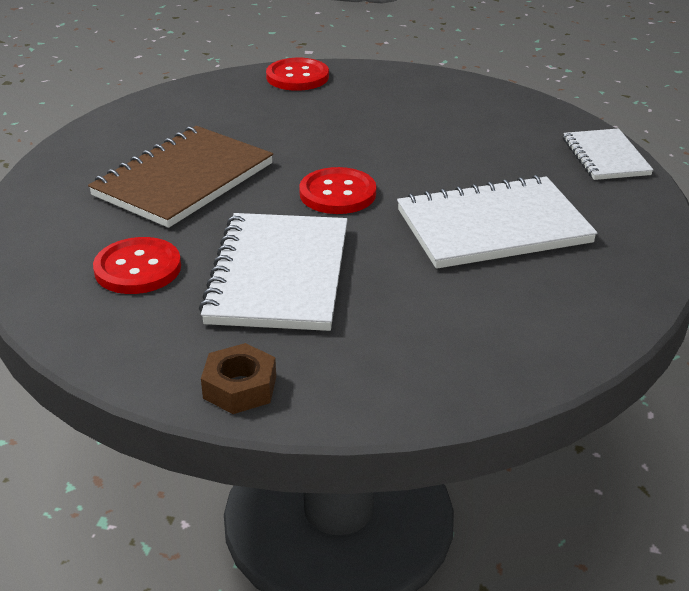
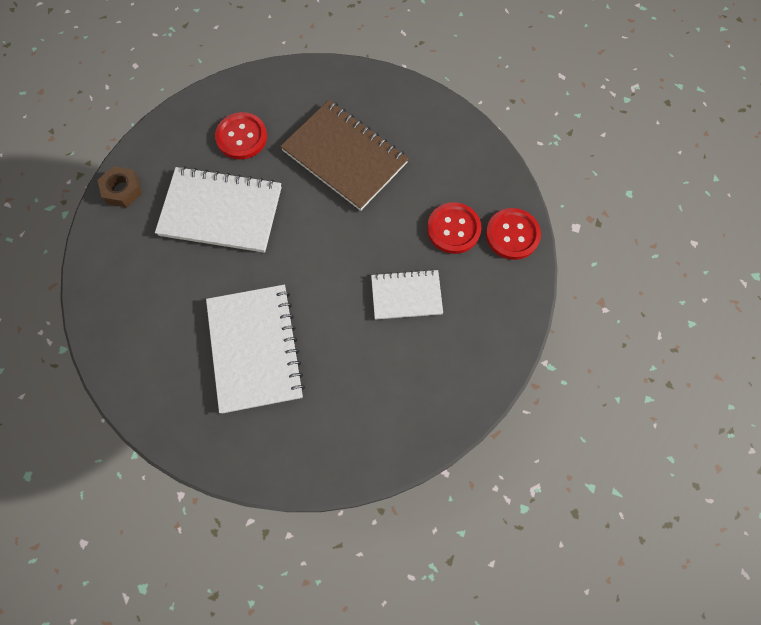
camera: 95 degrees right, 35 degrees up
(337, 193) = (314, 251): red button -> red button (453, 229)
(606, 157) = (347, 461): white notebook -> white notebook (406, 295)

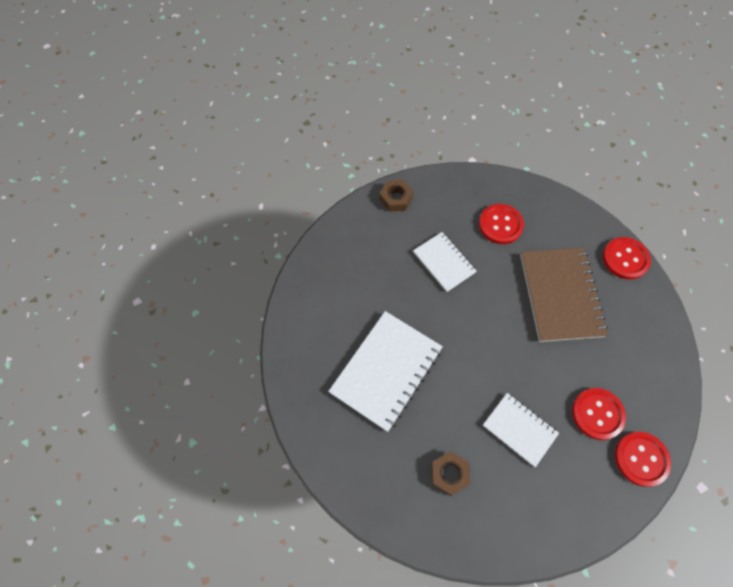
camera: 45 degrees right, 5 degrees down
(221, 212) = (444, 262): white notebook -> white notebook, size x0.59
(370, 83) = (625, 259): none -> red button
(383, 382) = (449, 474): none -> brown nut

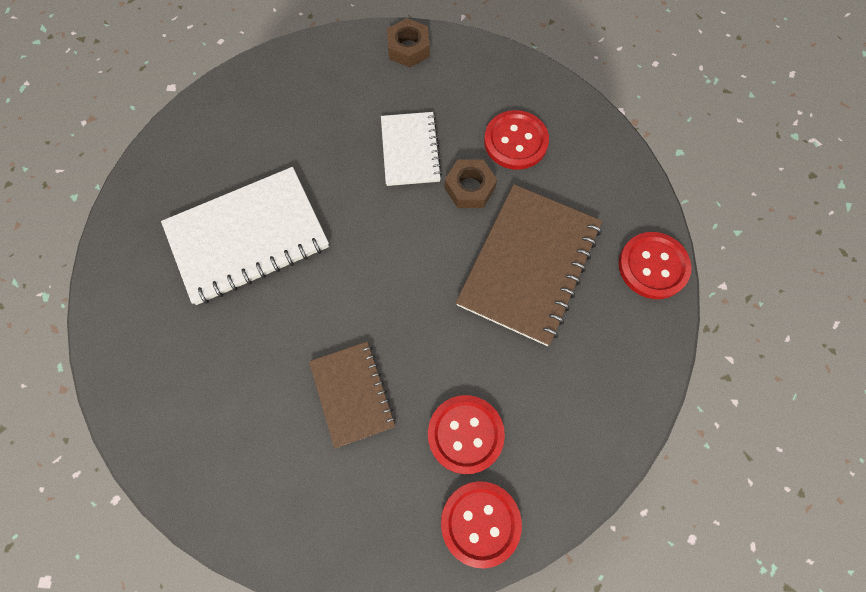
camera: 30 degrees right, 5 degrees up
(449, 474) = (230, 394): brown nut -> brown nut (469, 188)
(519, 429) = (352, 394): white notebook -> brown notebook

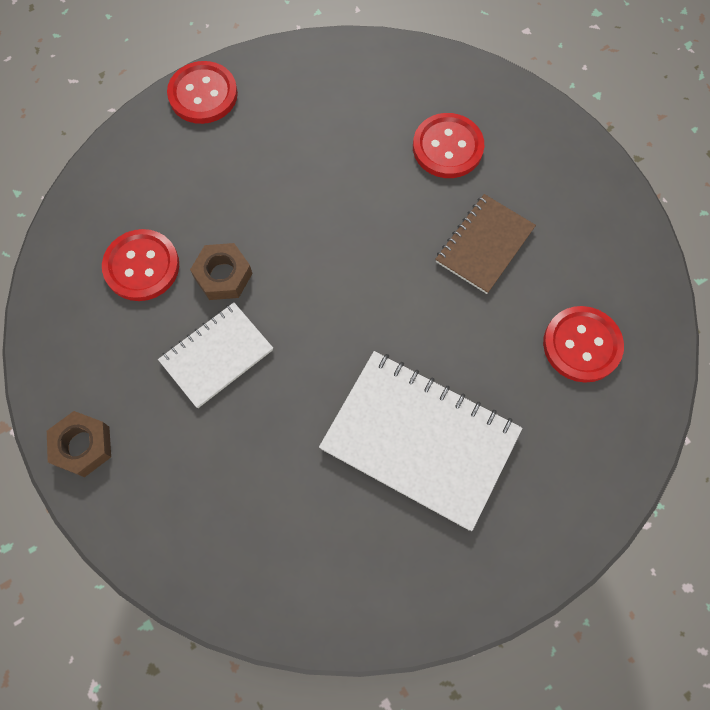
camera: 125 degrees left, 0 degrees up
(480, 523) = (500, 102): red button -> red button (582, 345)
(528, 265) = (269, 183): brown notebook -> none

